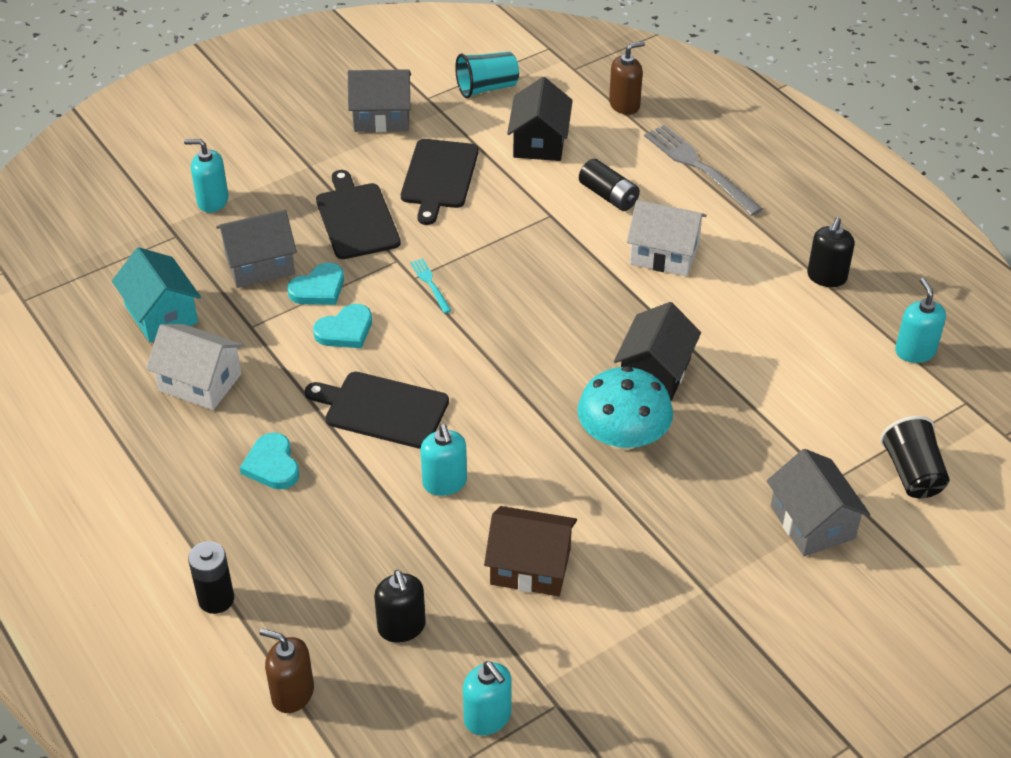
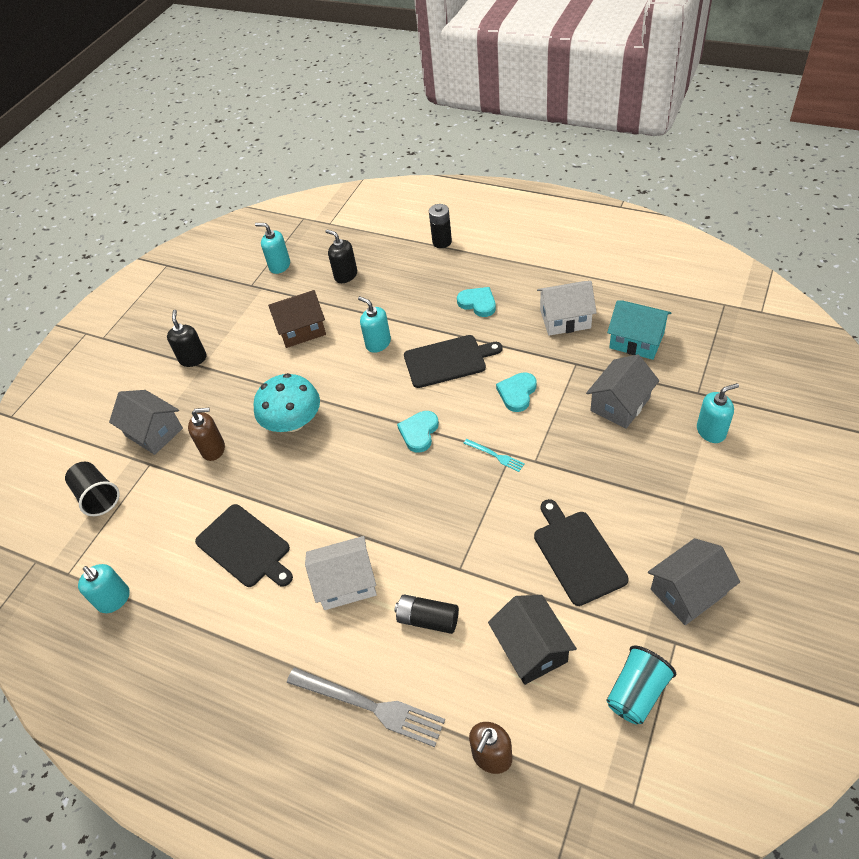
camera: 155 degrees right, 5 degrees up
(292, 693) = (373, 231): brown soap dispenser -> brown soap dispenser (213, 449)
(318, 289) = (564, 410): turquoise heart -> turquoise heart (419, 432)
(356, 218) = (598, 477): black cutting board -> black cutting board (245, 547)
(655, 372) = (297, 476): black house -> none
(826, 277) = (204, 636): black soap dispenser -> black soap dispenser (193, 359)

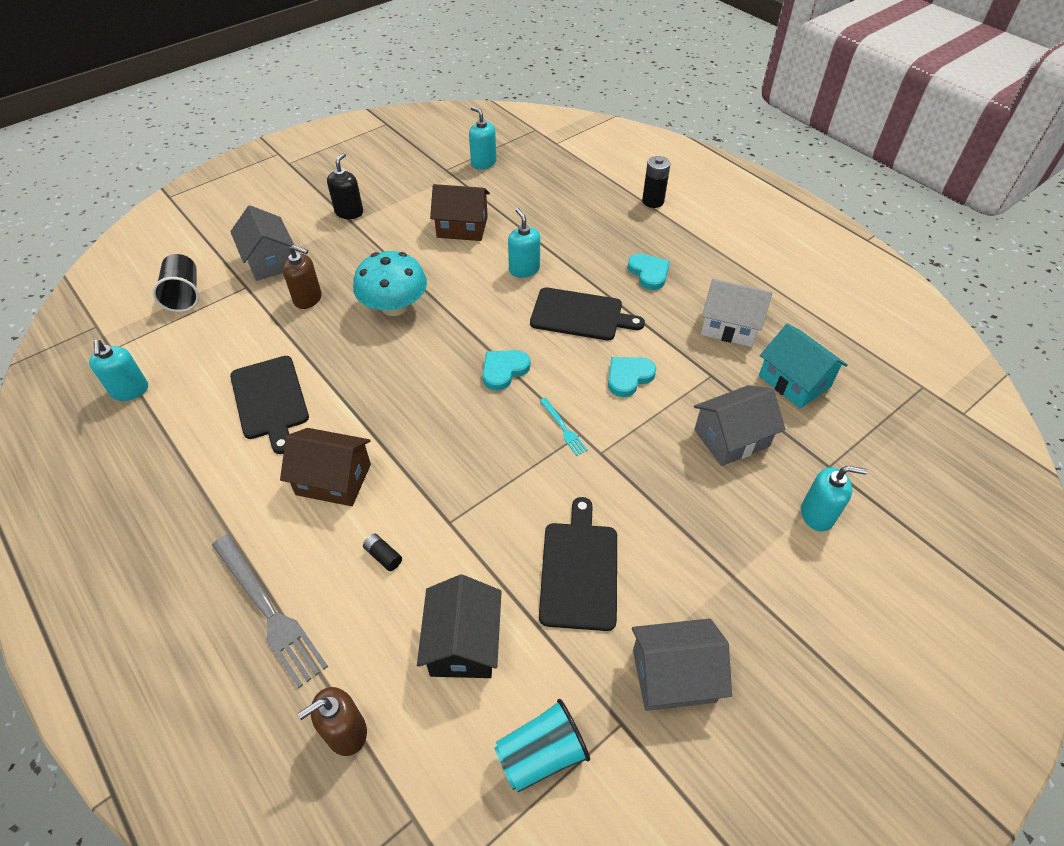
camera: 20 degrees right, 0 degrees up
(345, 275) = (538, 195): black soap dispenser -> none
(346, 583) = (333, 479): white house -> brown house
(428, 619) = (383, 556): black battery -> black battery, size x0.58

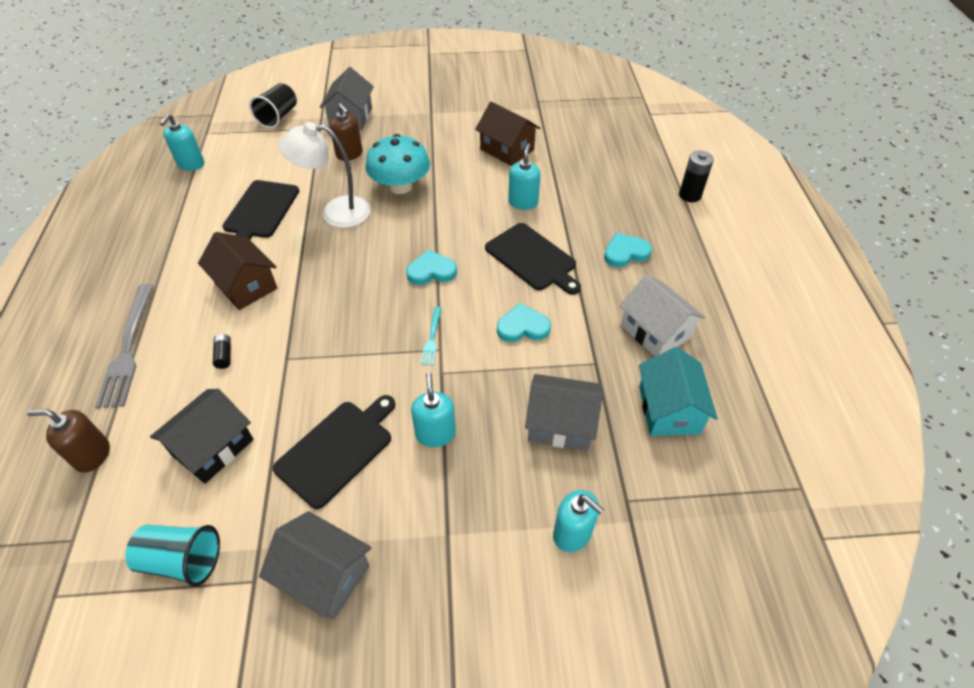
camera: 35 degrees right, 0 degrees up
(349, 212) = (435, 105): black soap dispenser -> none
(354, 362) = (335, 212): none -> white lamp
(483, 163) = (572, 107): turquoise soap dispenser -> turquoise soap dispenser (435, 433)
(649, 273) = (625, 252): turquoise heart -> turquoise heart turned 120 degrees counterclockwise

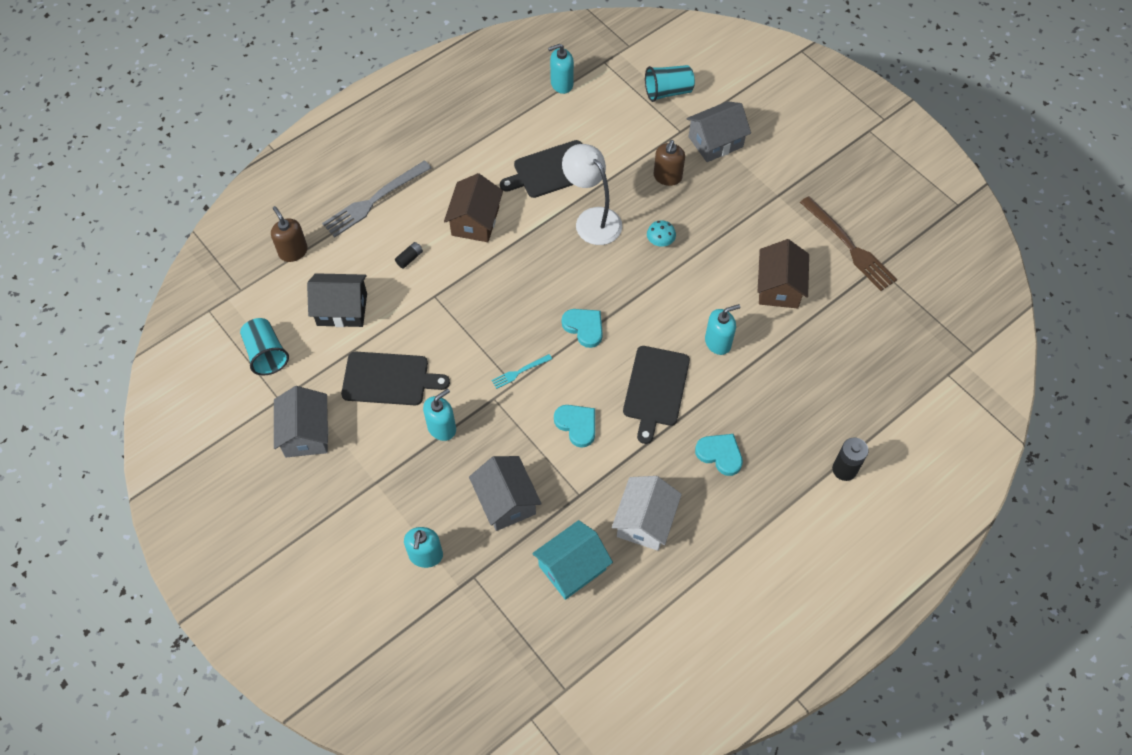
camera: 55 degrees right, 10 degrees up
(278, 117) = (668, 92): black cup -> turquoise cup
(400, 186) = (660, 241): turquoise mushroom -> turquoise mushroom, size x0.45
(508, 104) = (849, 246): none -> brown fork

